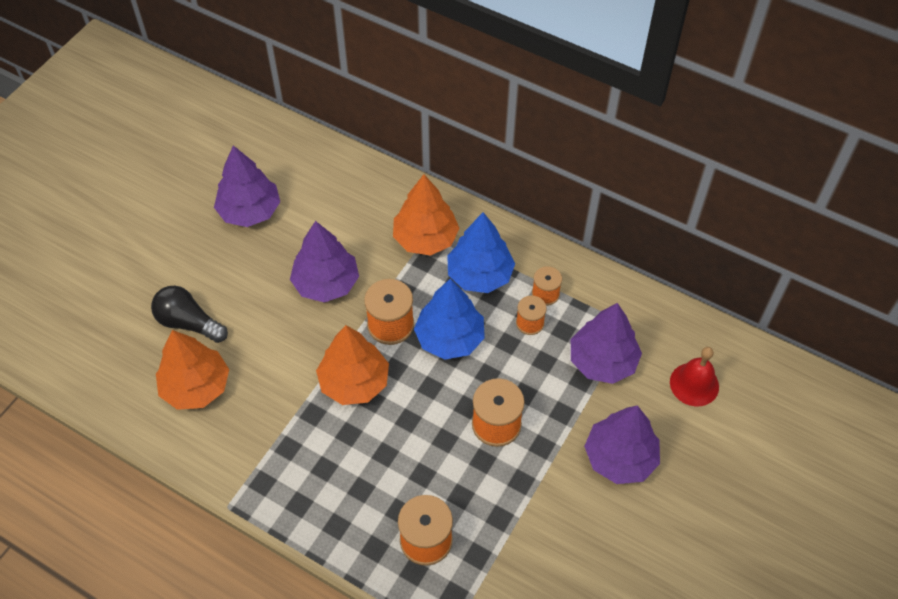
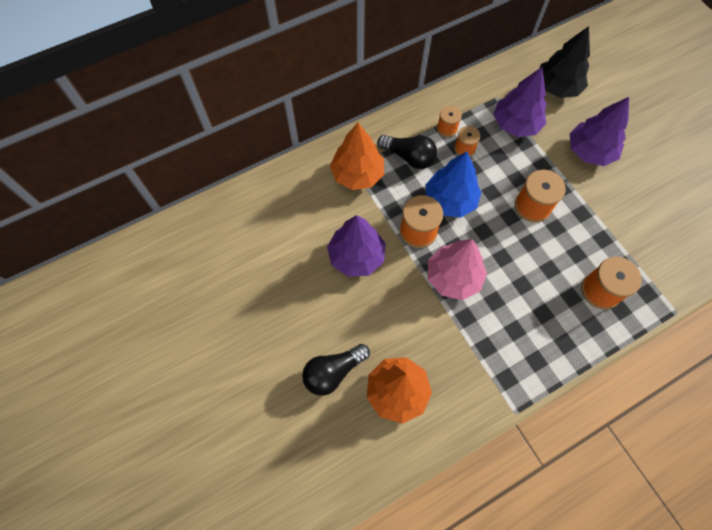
camera: 60 degrees left, 10 degrees up
(250, 211) = (253, 279): purple tree -> none
(354, 382) = (453, 277): orange tree -> pink tree
(480, 275) = (409, 157): blue tree -> black light bulb
(694, 384) = (557, 87): red bell -> black tree

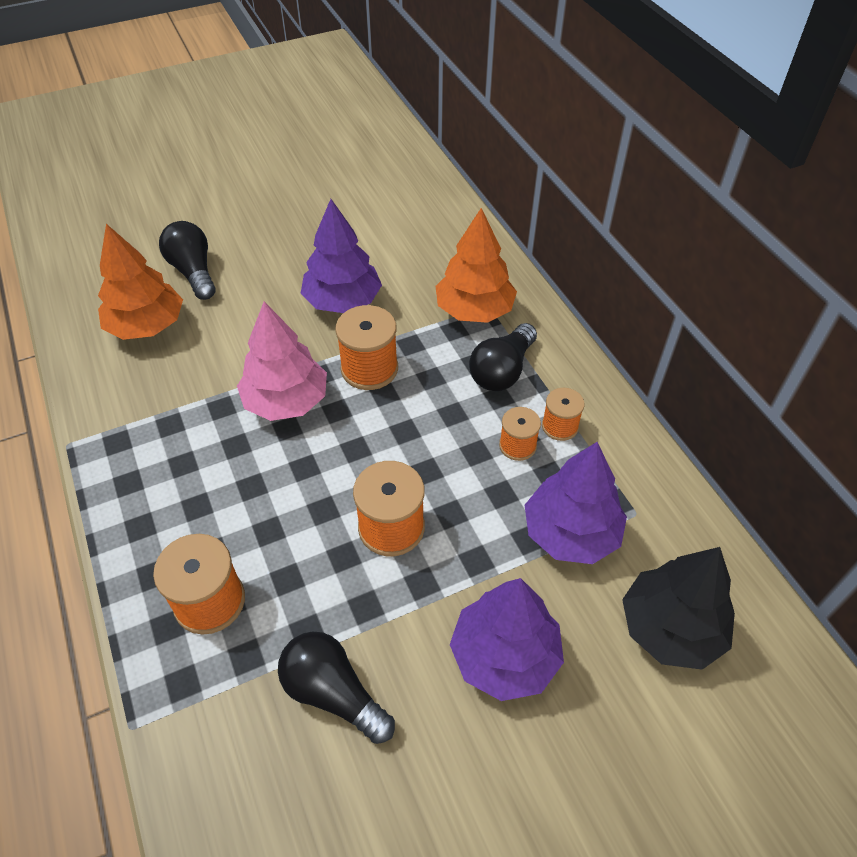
camera: 95 degrees right, 15 degrees down
(450, 200) = (418, 413): blue tree -> none
(630, 222) = (333, 693): none -> black light bulb

